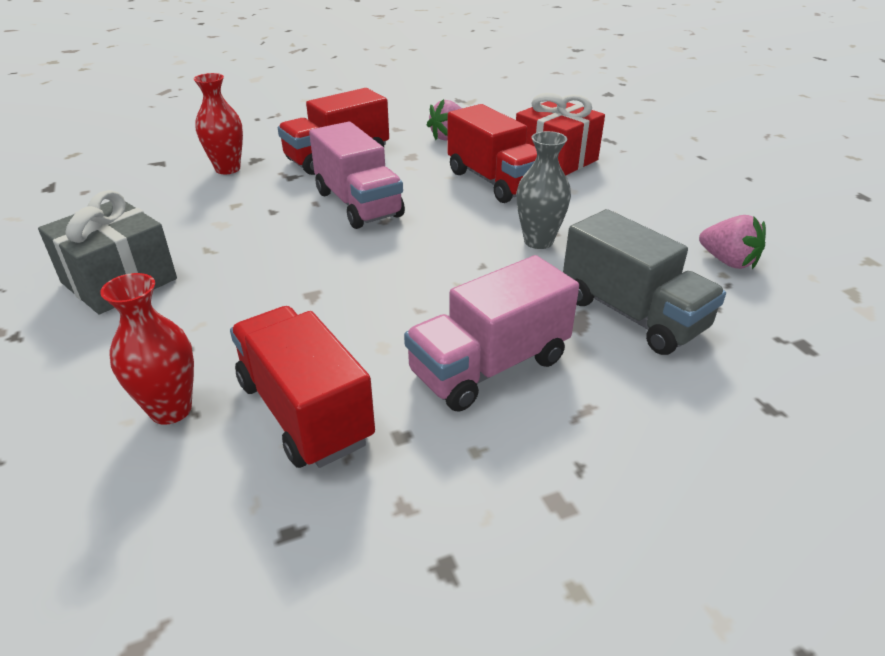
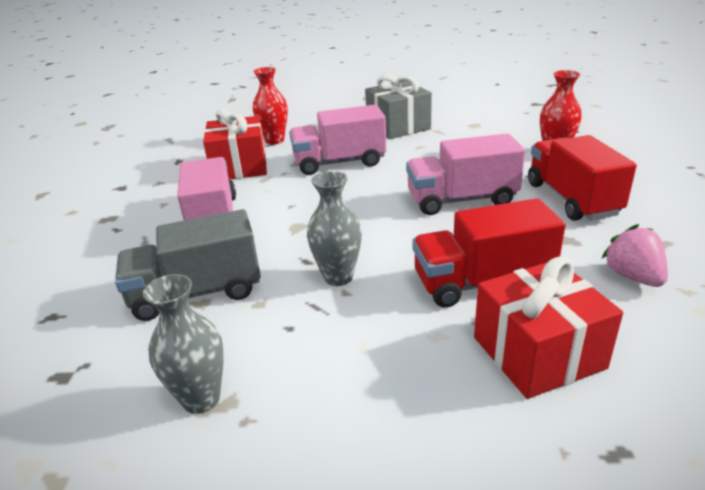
camera: 115 degrees right, 5 degrees down
(272, 304) = (339, 162): none -> pink truck
(304, 411) = (240, 167): red truck -> red gift
(728, 261) = (201, 399): pink strawberry -> grey vase

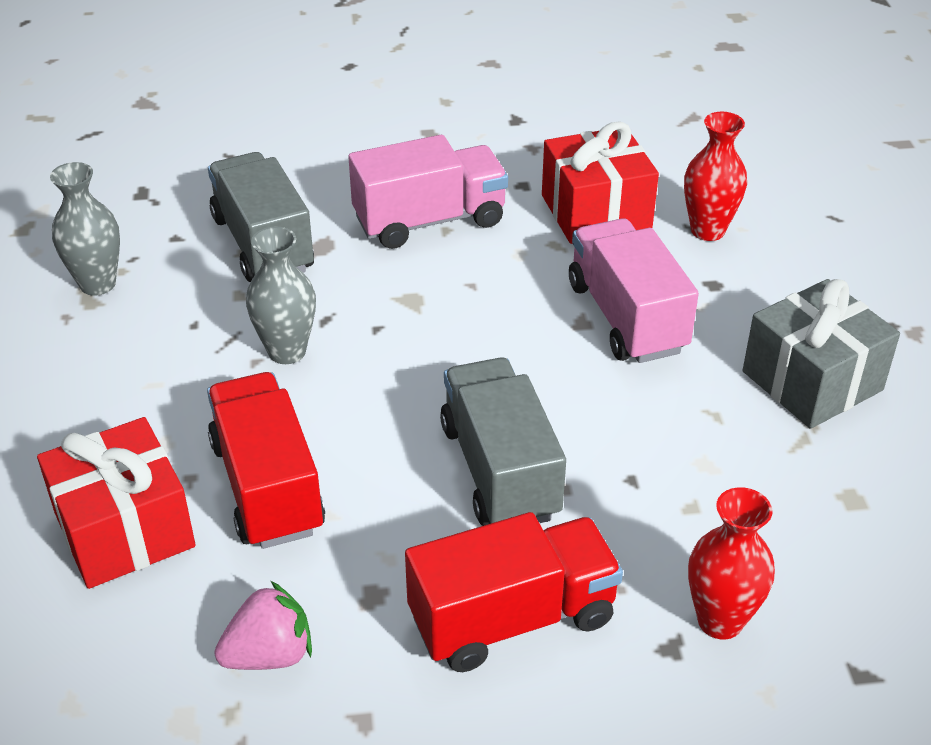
camera: 80 degrees right, 10 degrees up
(461, 200) = (500, 471): pink truck -> grey truck

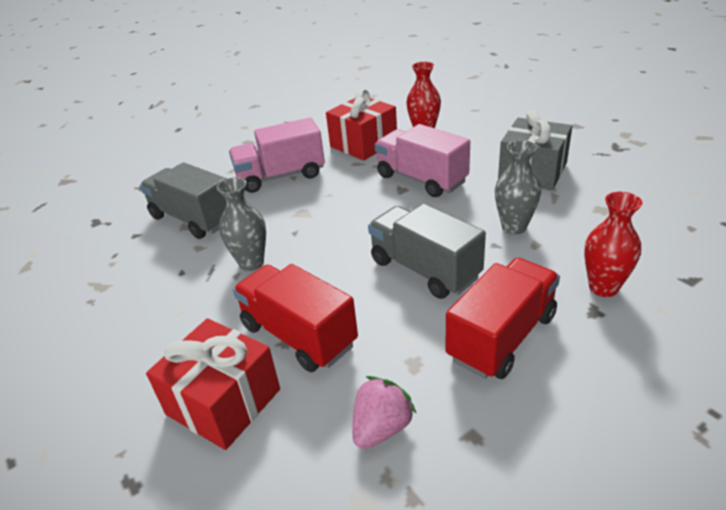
camera: 25 degrees left, 5 degrees down
(97, 284) = (100, 276): grey vase -> grey vase (514, 227)
(429, 221) = (281, 176): pink truck -> pink truck turned 150 degrees counterclockwise

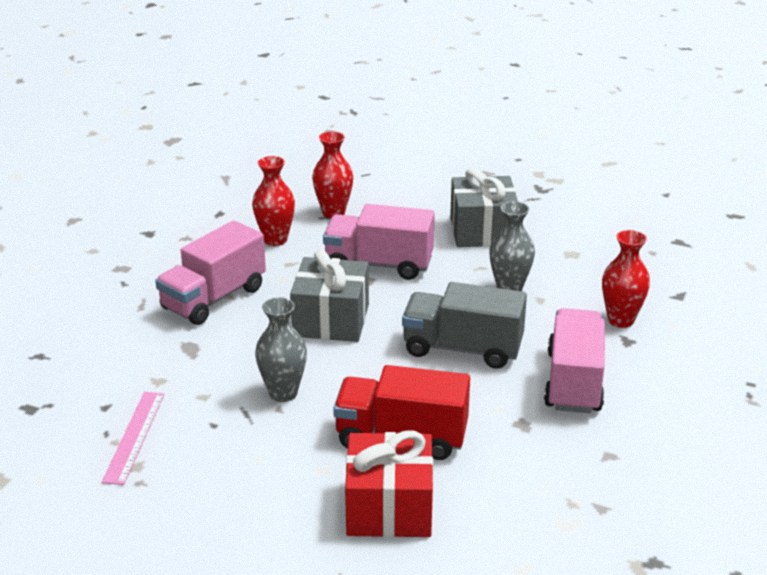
camera: 35 degrees left, 5 degrees down
(126, 263) = (134, 436): none -> pink ruler
(193, 219) = (159, 370): grey truck -> none
(343, 214) = (331, 320): none -> grey gift
(363, 144) = (275, 240): red gift -> red vase
(381, 428) = (539, 475): pink strawberry -> none
(502, 337) = (574, 382): red truck -> pink truck

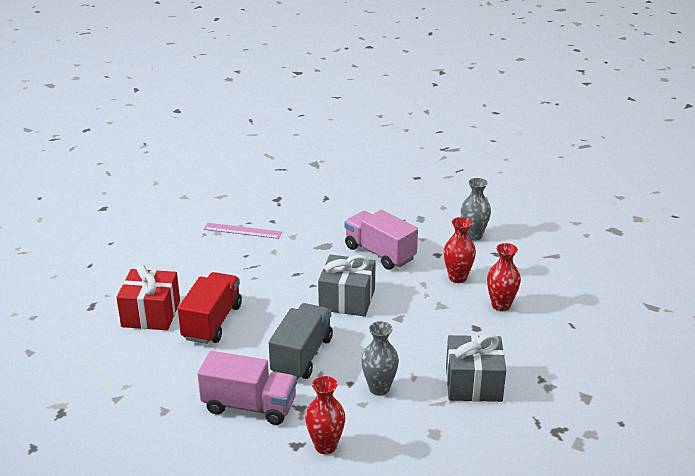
camera: 95 degrees right, 0 degrees up
(283, 393) = (269, 279): grey vase -> grey vase (473, 236)
(379, 264) = (420, 324): pink truck -> none

